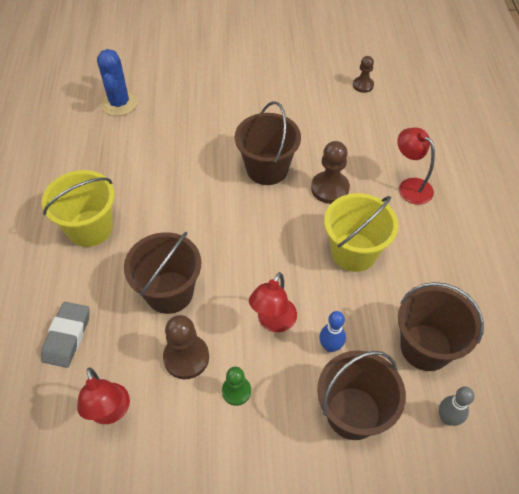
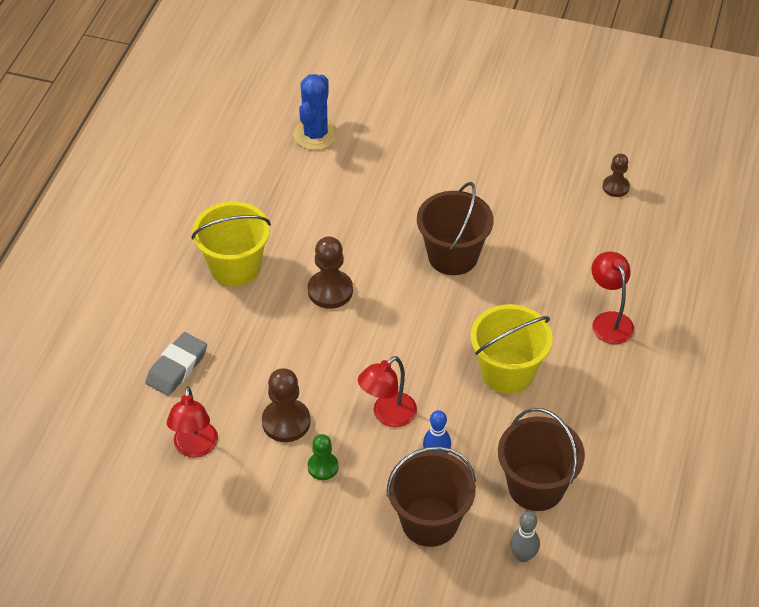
camera: 20 degrees right, 5 degrees down
(169, 292) = (293, 355): brown bucket -> none
(330, 188) = (514, 297): brown pawn -> brown pawn (330, 291)

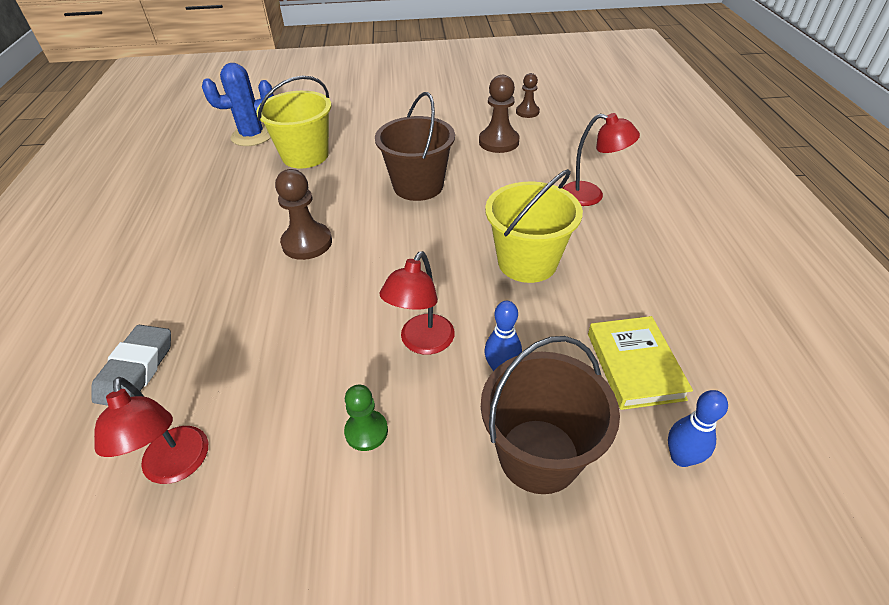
camera: 20 degrees left, 5 degrees down
(235, 267) = (194, 249): yellow bucket -> yellow bucket (305, 156)
(286, 422) = (298, 390): brown pawn -> brown pawn (498, 142)
(315, 134) = (252, 136): blue cactus -> blue cactus turned 75 degrees clockwise
(523, 556) = (681, 457): grey bowling pin -> blue bowling pin
(536, 487) = (634, 365): brown bucket -> yellow book
(609, 321) = (591, 196): red lamp -> red lamp turned 150 degrees clockwise

